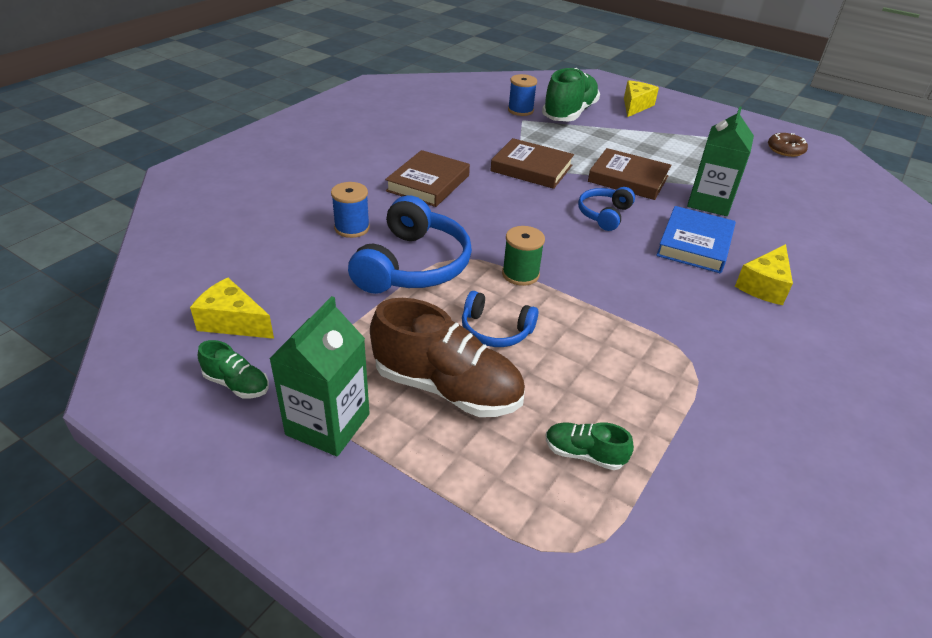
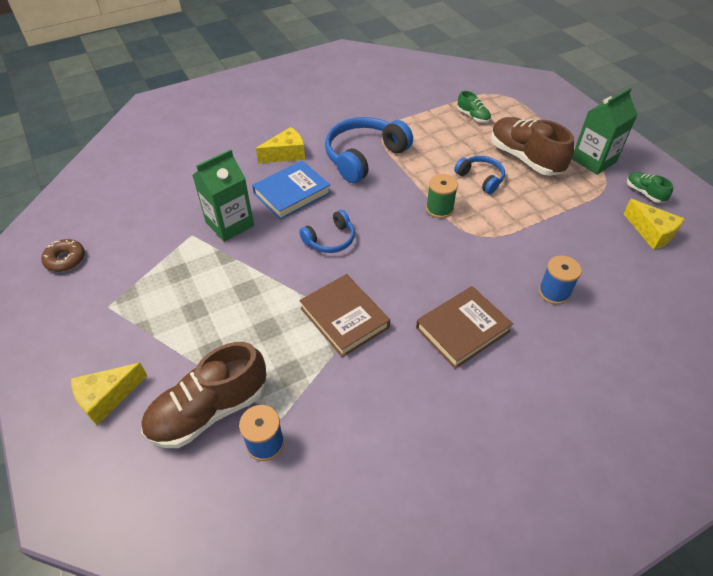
camera: 150 degrees left, 10 degrees up
(413, 265) = (514, 239): blue headphones -> blue headphones (364, 157)
(569, 113) = (209, 410): green shoe -> brown shoe
(628, 179) = (266, 272): brown book -> none

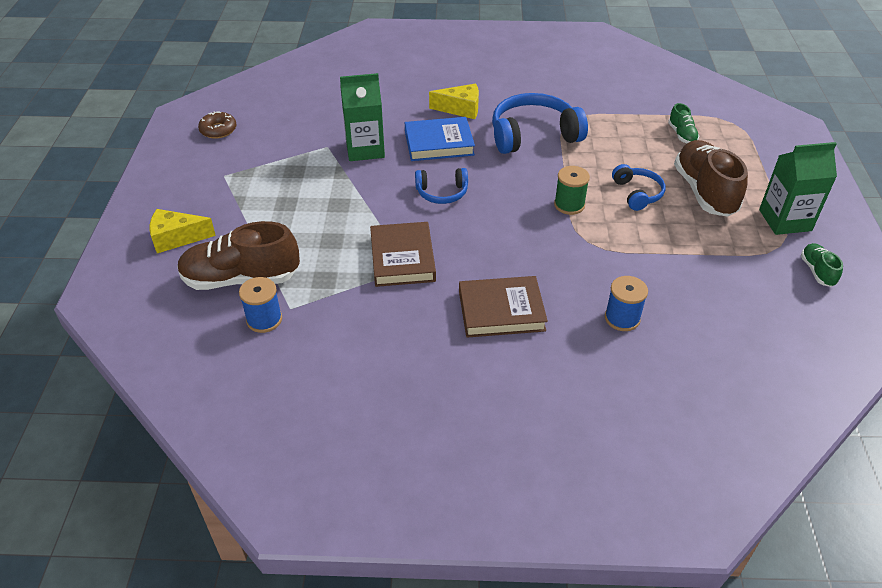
camera: 30 degrees right, 5 degrees down
(651, 232) = (787, 310): yellow cheese -> none

